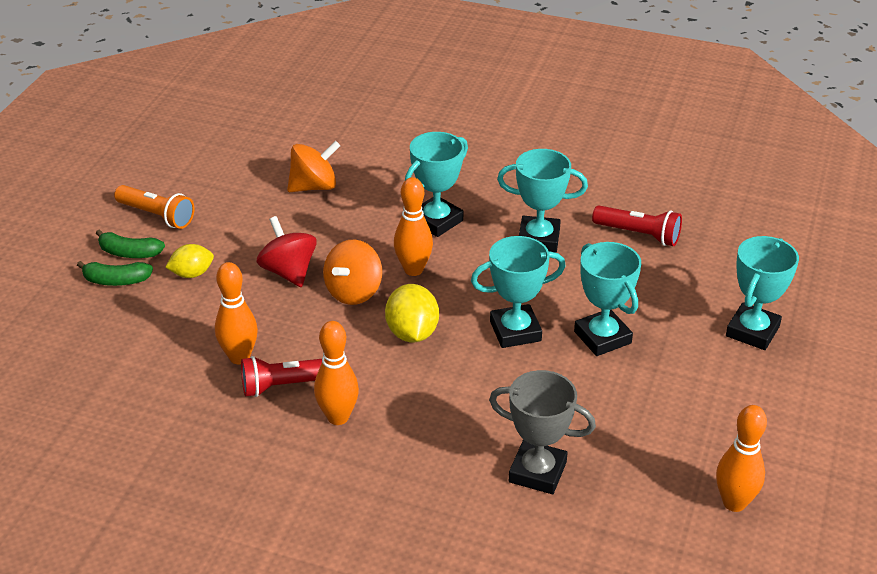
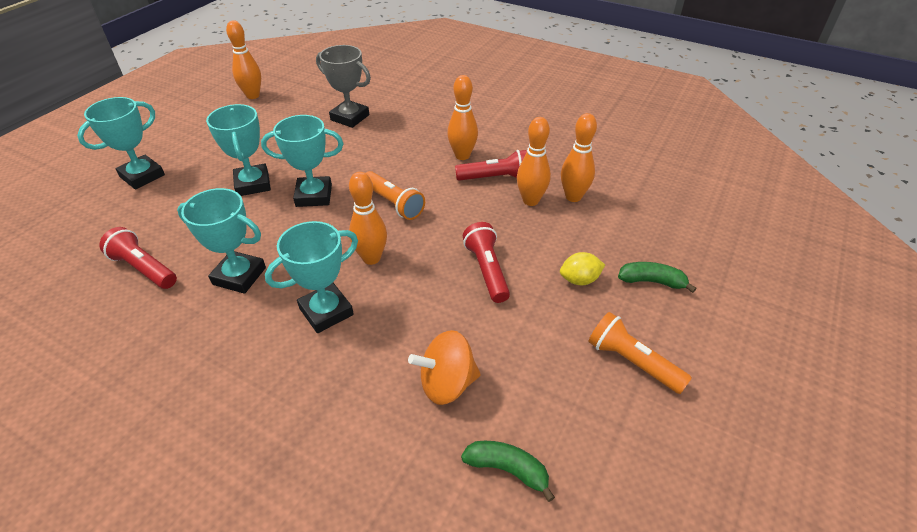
camera: 170 degrees left, 5 degrees up
(129, 253) = (648, 313): green banana -> green banana (507, 469)
(183, 369) = (573, 197): none -> orange bowling pin
(288, 272) = (487, 270): red spinning top -> red flashlight
(354, 292) = (431, 243): orange spinning top -> none
(412, 333) = (393, 203): yellow lemon -> orange flashlight

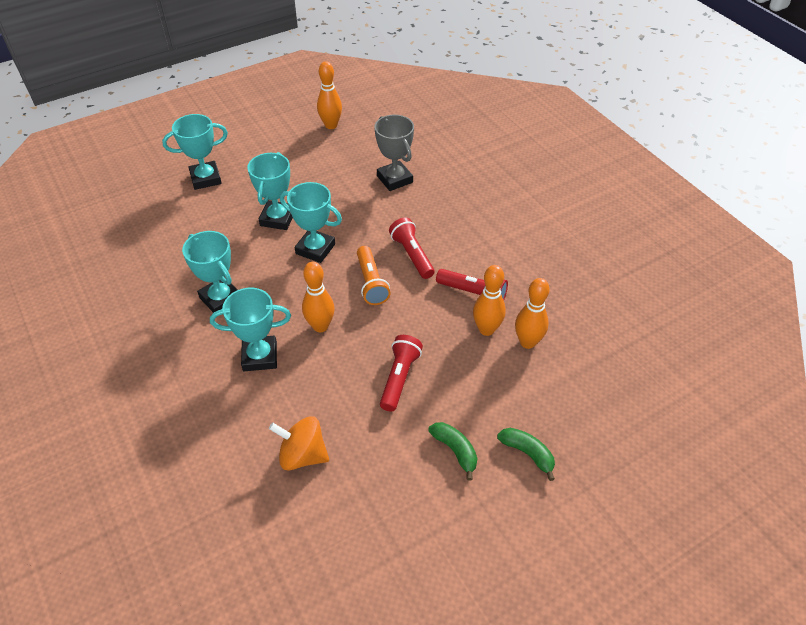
camera: 30 degrees right, 5 degrees up
(144, 269) = (164, 264): red flashlight -> red flashlight (412, 255)
(462, 155) = (462, 258): orange bowling pin -> none
(507, 469) = (297, 538): green banana -> green banana (455, 450)
(579, 280) = (467, 422): yellow lemon -> none
(632, 362) = (450, 511): orange flashlight -> none

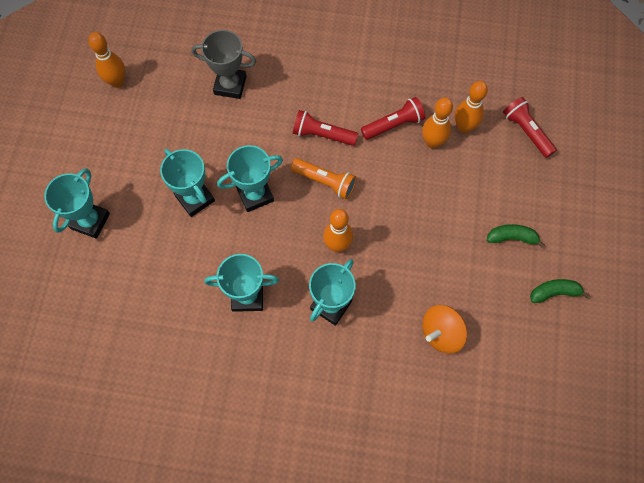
camera: 50 degrees left, 20 degrees up
(399, 378) = (428, 227): red flashlight -> red flashlight (526, 131)
(527, 453) = (546, 198): green banana -> green banana (554, 292)

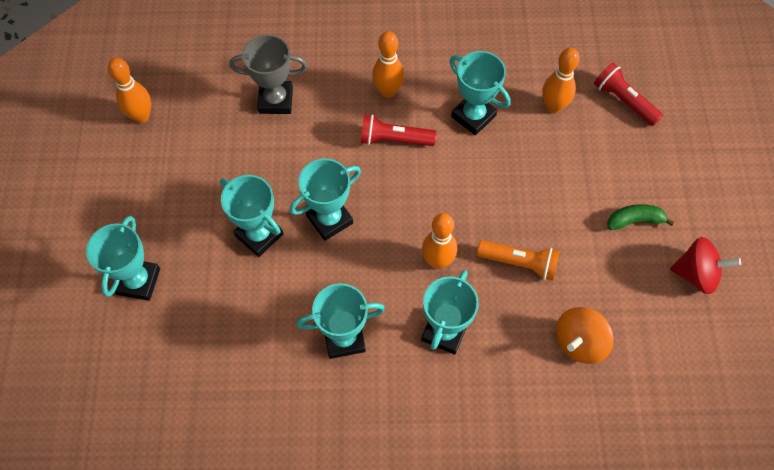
camera: 10 degrees left, 5 degrees down
(325, 181) = (408, 192): orange flashlight -> orange flashlight (519, 263)
(393, 125) = (473, 116): red flashlight -> turquoise trophy
(432, 142) = (521, 129): orange bowling pin -> orange bowling pin (388, 91)
(554, 292) = (696, 274): green banana -> red spinning top

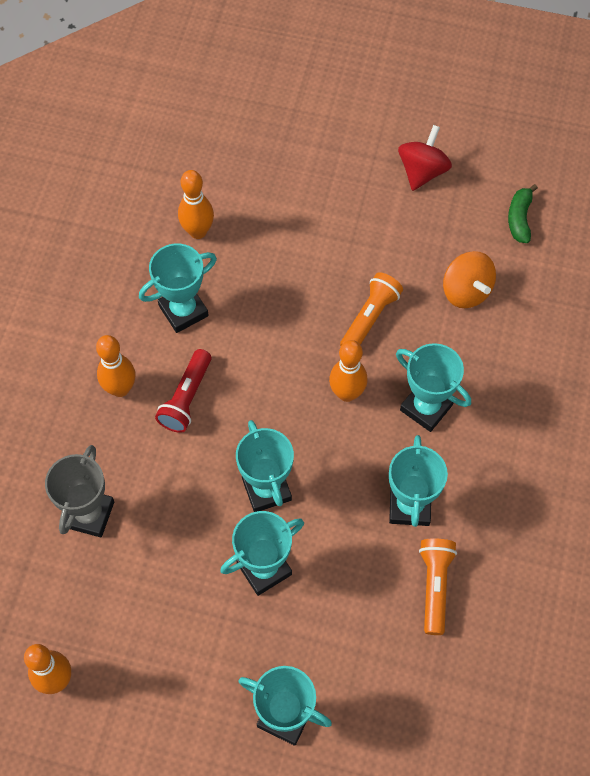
camera: 75 degrees left, 0 degrees up
(273, 376) = (434, 586): none -> orange flashlight
(624, 101) = (213, 165): red flashlight -> none
(634, 220) = (352, 202): green banana -> green banana (519, 219)

